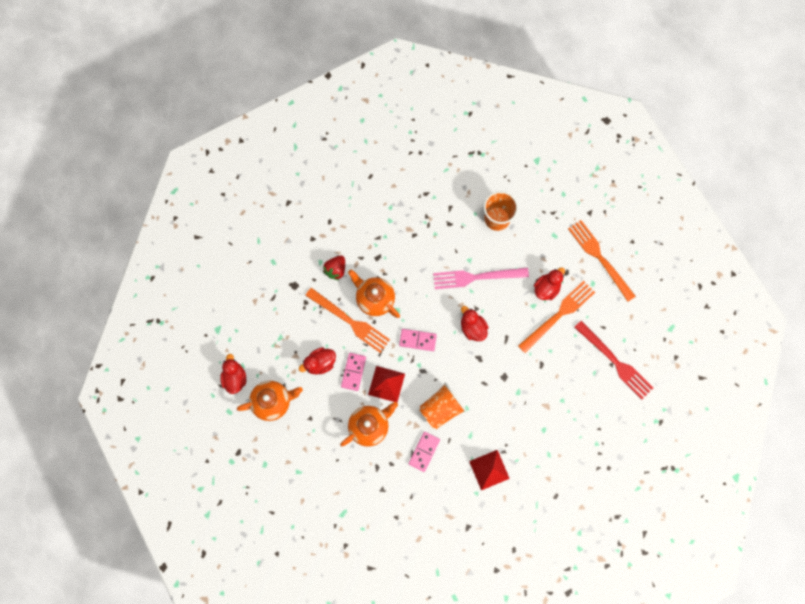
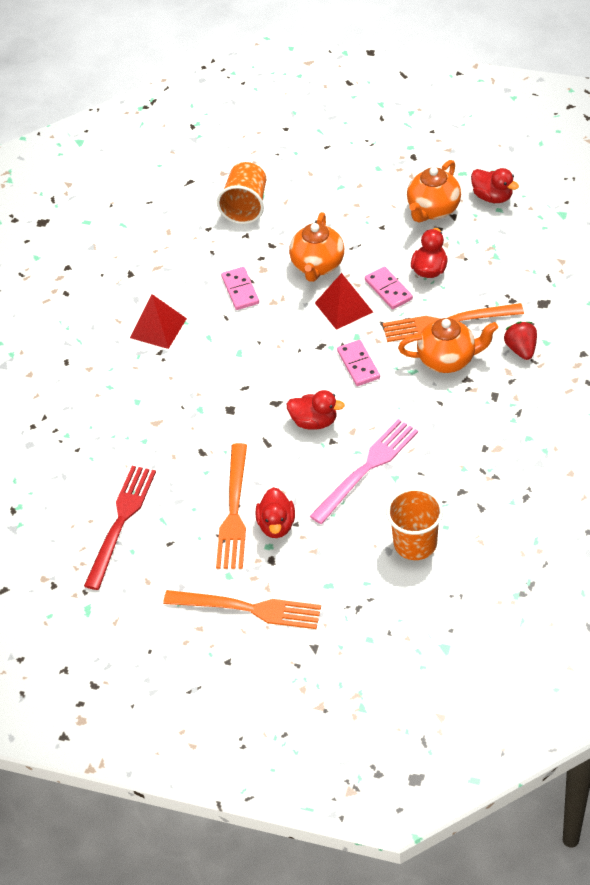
camera: 140 degrees right, 25 degrees down
(417, 340) = (358, 365): pink domino -> pink domino turned 75 degrees counterclockwise
(441, 408) = (264, 333): orange cup -> orange cup (245, 206)
(615, 362) = (121, 522): red fork -> red fork turned 105 degrees clockwise

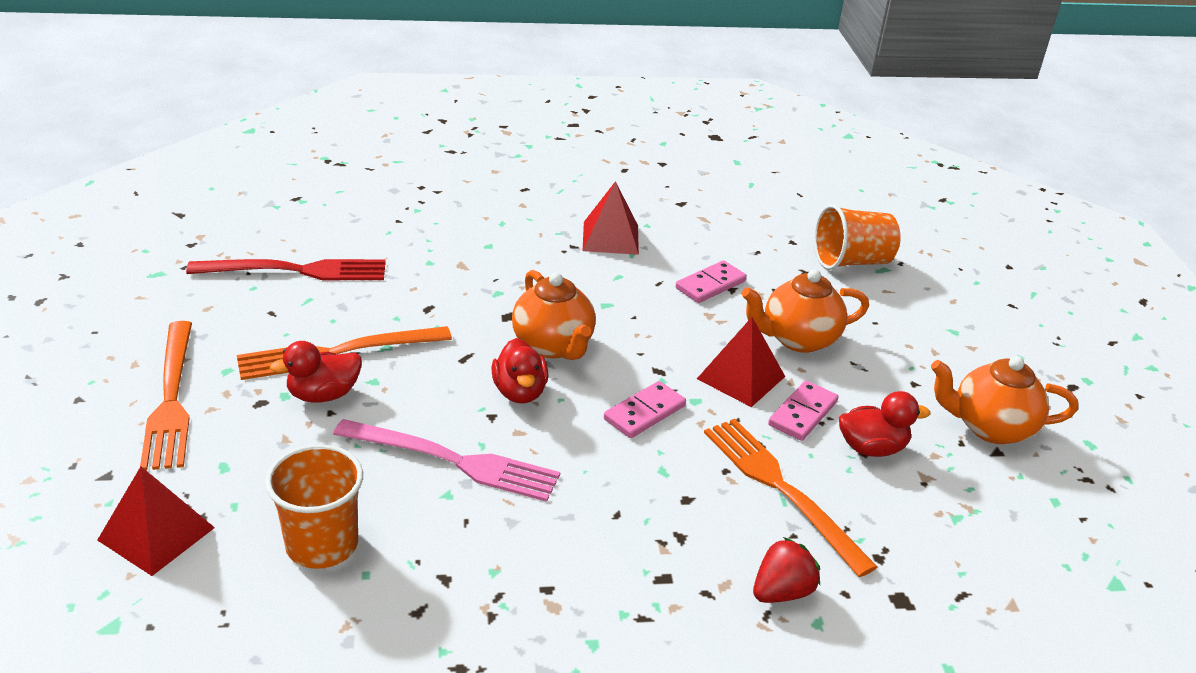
camera: 60 degrees right, 15 degrees down
(377, 623) = (156, 533): none -> red pyramid
(448, 360) = (707, 505): orange teapot -> orange teapot (553, 346)
(492, 197) = (1074, 488): red duck -> none

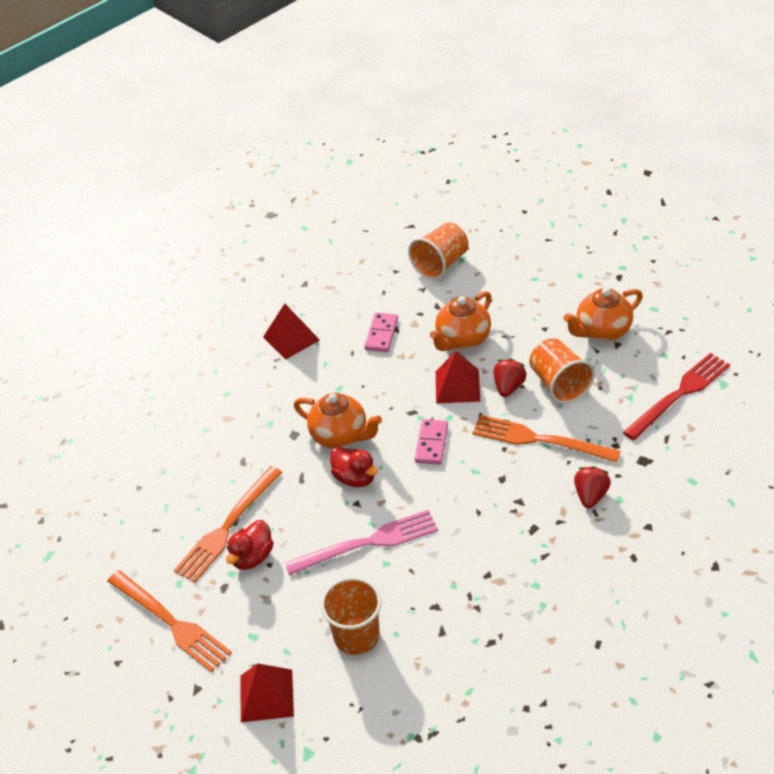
camera: 30 degrees left, 10 degrees up
(297, 271) = (133, 492): red fork -> red fork (679, 394)
(803, 413) = (508, 387): pink domino -> red strawberry
(871, 448) = (559, 384): red duck -> orange cup

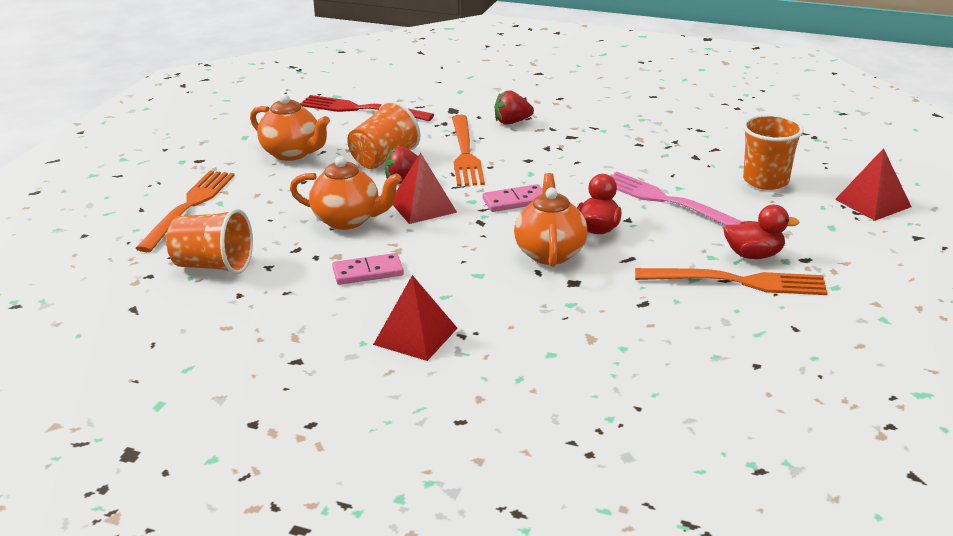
camera: 120 degrees left, 15 degrees down
(171, 622) = (879, 274): orange fork -> orange fork (189, 207)

